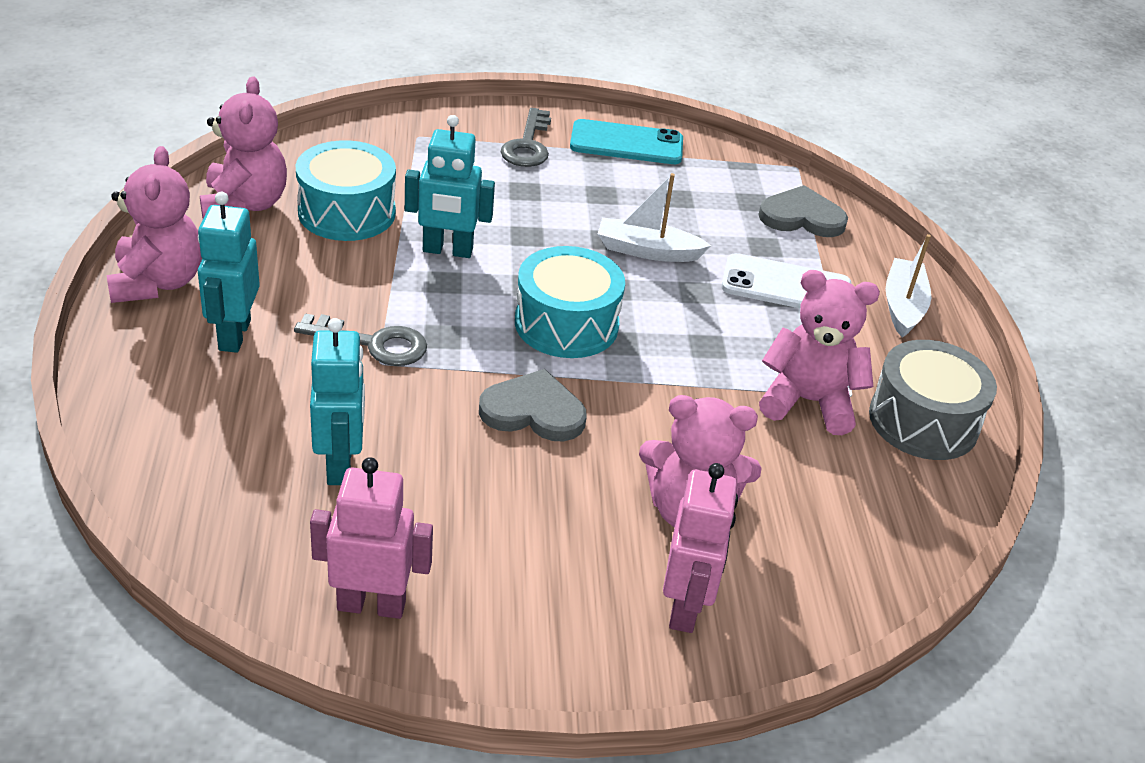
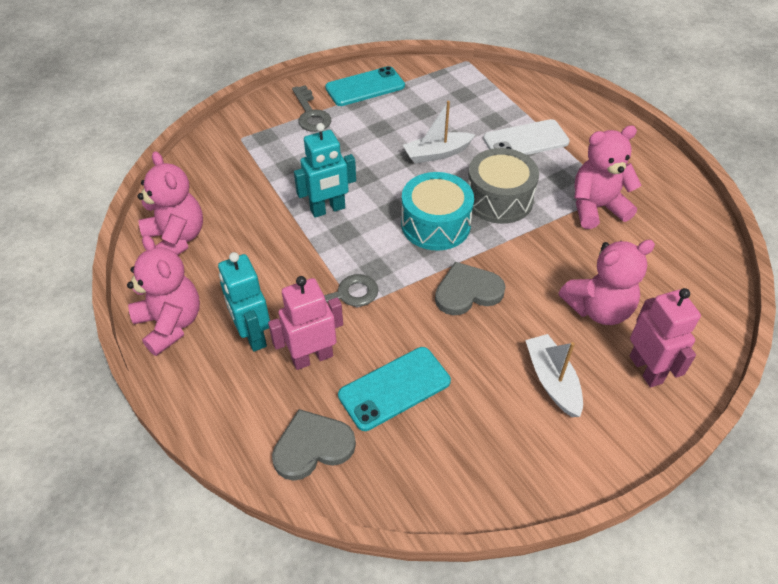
camera: 25 degrees left, 10 degrees up
(340, 464) = (394, 388): turquoise robot -> turquoise phone
(347, 212) = (245, 213): turquoise drum -> none
(371, 605) = (492, 470): pink robot -> pink robot (312, 357)
(802, 217) = (496, 92): grey heart -> grey heart (312, 446)
(903, 306) = (591, 124): white boat -> white boat (552, 381)
(923, 421) = (657, 190): grey drum -> grey drum (499, 199)

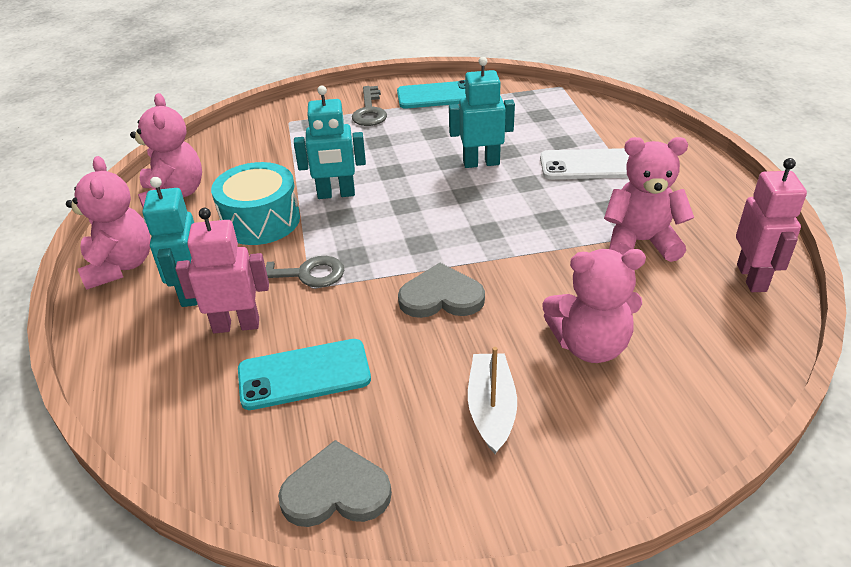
camera: 20 degrees right, 10 degrees down
(312, 446) = (182, 411): grey heart -> grey heart (336, 491)
(435, 224) = (442, 226): turquoise drum -> turquoise drum (260, 220)
(437, 154) = (481, 163): white boat -> turquoise robot
(499, 199) = (527, 215): grey drum -> none
(646, 369) = (619, 424): pink robot -> pink robot (752, 278)

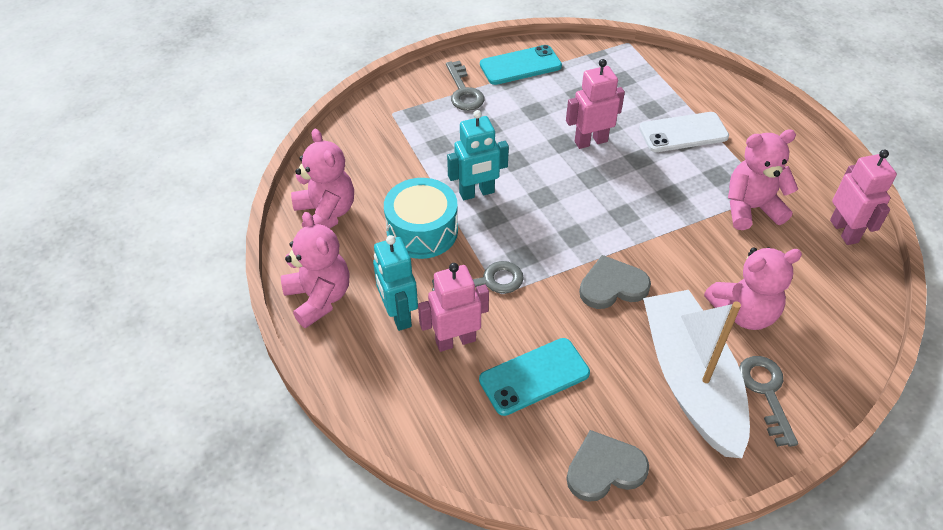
camera: 15 degrees left, 10 degrees up
(481, 163) = (590, 141): turquoise robot -> pink robot
(491, 409) = (690, 381): white boat -> white boat, size x1.99
(585, 439) = (766, 393): none -> grey key

